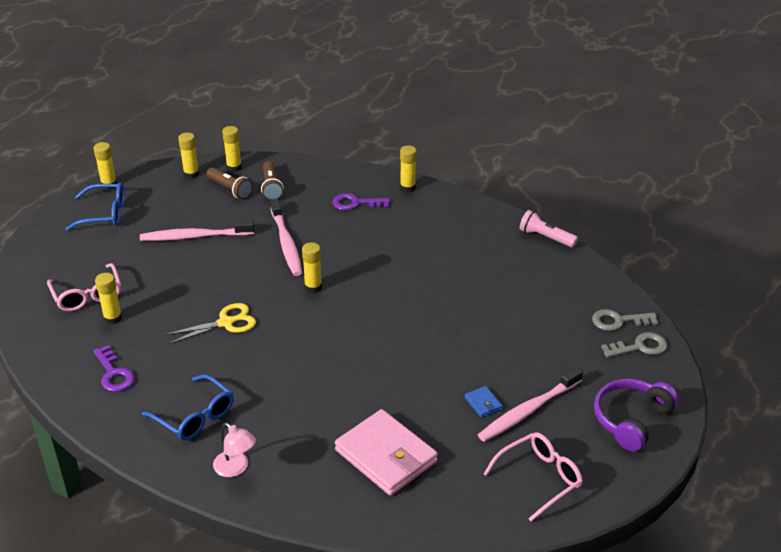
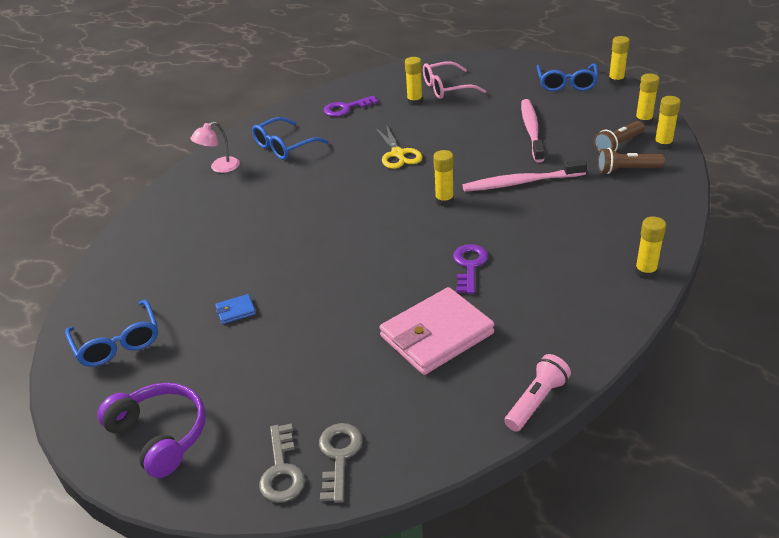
camera: 100 degrees right, 0 degrees up
(355, 203) = (602, 229): purple key -> purple key (469, 265)
(386, 456) = (195, 244): pink wallet -> pink wallet (436, 335)
(528, 410) = (212, 345): pink toothbrush -> none
(539, 478) = (117, 343): pink glasses -> blue glasses

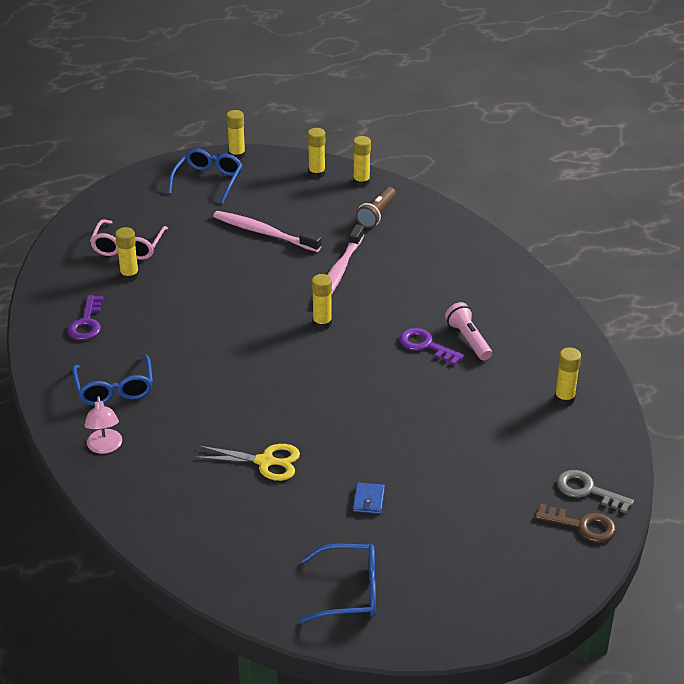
camera: 65 degrees left, 0 degrees up
(160, 435) = (496, 587): purple headphones -> none
(282, 470) = (582, 525): grey key -> brown key
(398, 154) = (216, 321): yellow scissors -> yellow scissors (266, 462)
(436, 335) = (495, 395): pink wallet -> none
(536, 401) = (600, 375): pink flashlight -> pink flashlight (468, 340)
(566, 84) = (208, 181): blue glasses -> blue glasses turned 105 degrees counterclockwise
(618, 145) = (337, 201): brown flashlight -> none
(645, 272) = (509, 267): yellow glue stick -> yellow glue stick (564, 399)

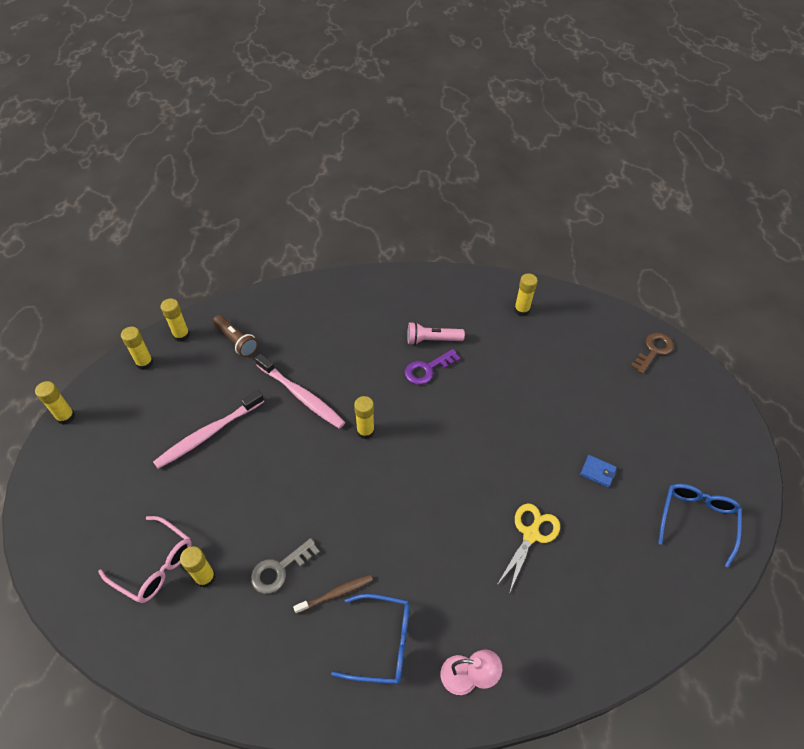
camera: 70 degrees left, 15 degrees up
(86, 323) = (262, 644): purple key -> none
(146, 350) = (335, 594): none -> brown toothbrush
(208, 181) = (91, 455): blue glasses -> none
(587, 490) = (620, 334): grey key -> grey key (279, 569)

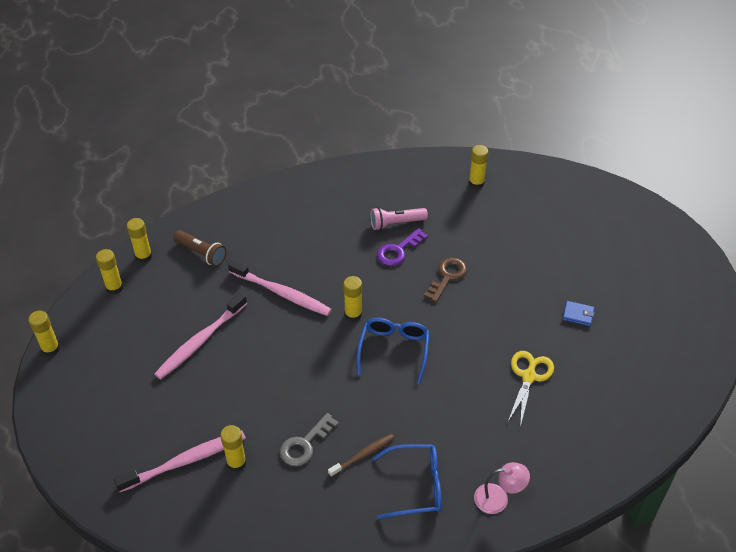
camera: 10 degrees left, 5 degrees down
(155, 565) = (185, 461): pink glasses -> pink toothbrush
(653, 351) = (608, 201): brown key -> brown key (447, 276)
(696, 520) = (674, 340): blue glasses -> blue glasses (394, 350)

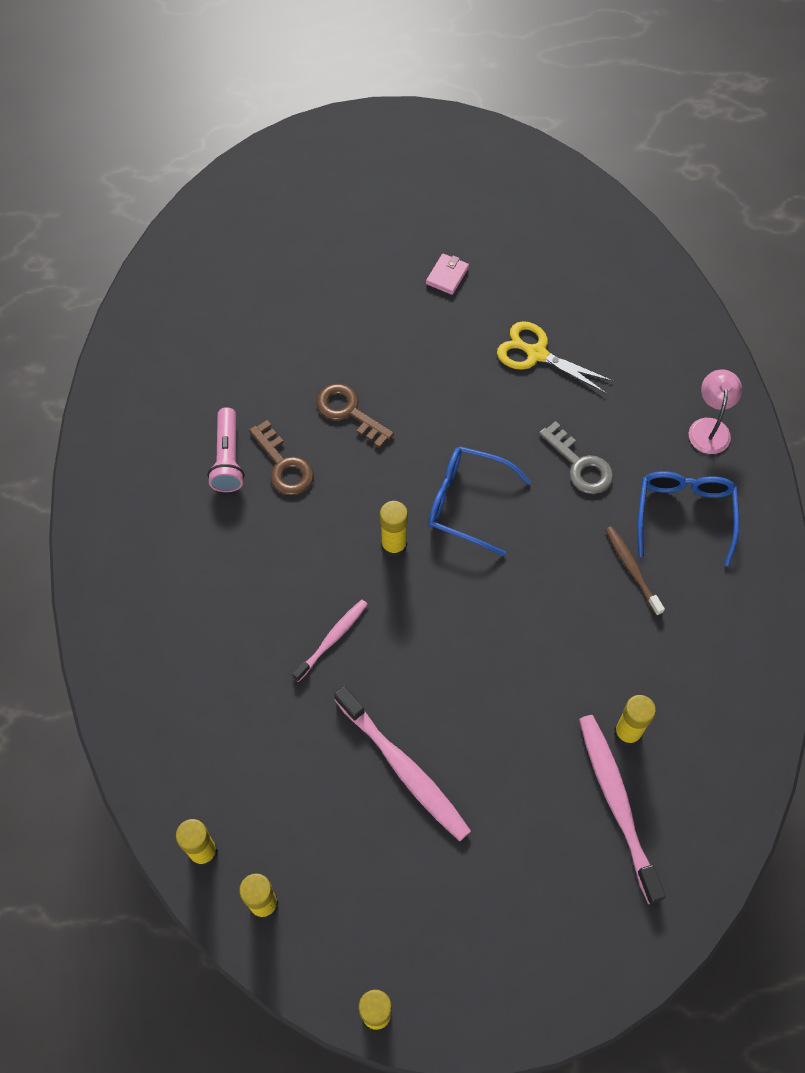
camera: 80 degrees left, 15 degrees up
(201, 253) = (219, 755): brown flashlight -> none
(281, 293) = (332, 639): pink toothbrush -> pink toothbrush, size x0.58
(304, 444) = (607, 639): grey key -> grey key (580, 465)
(398, 250) = (284, 465): purple key -> brown key
(476, 183) = (174, 337): yellow glue stick -> none
(578, 315) = (447, 276): blue wallet -> pink wallet

